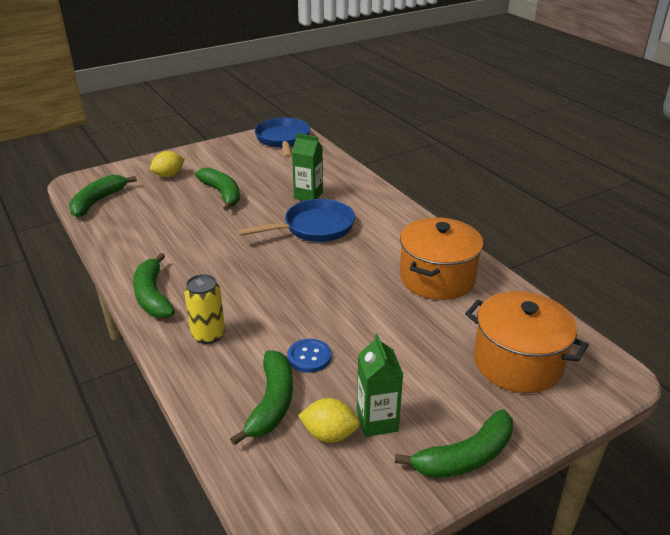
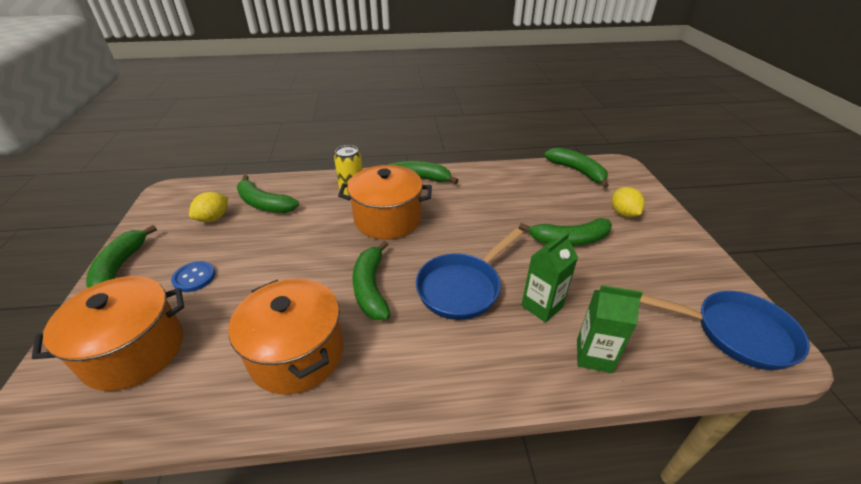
camera: 115 degrees right, 5 degrees up
(246, 291) = (387, 219): none -> orange pot
(309, 357) = (284, 229): blue button -> blue button (194, 277)
(314, 228) = (462, 287): blue pan -> blue pan turned 45 degrees clockwise
(348, 268) = (371, 288): none -> green banana
(377, 421) = (196, 240): green carton -> green carton (594, 356)

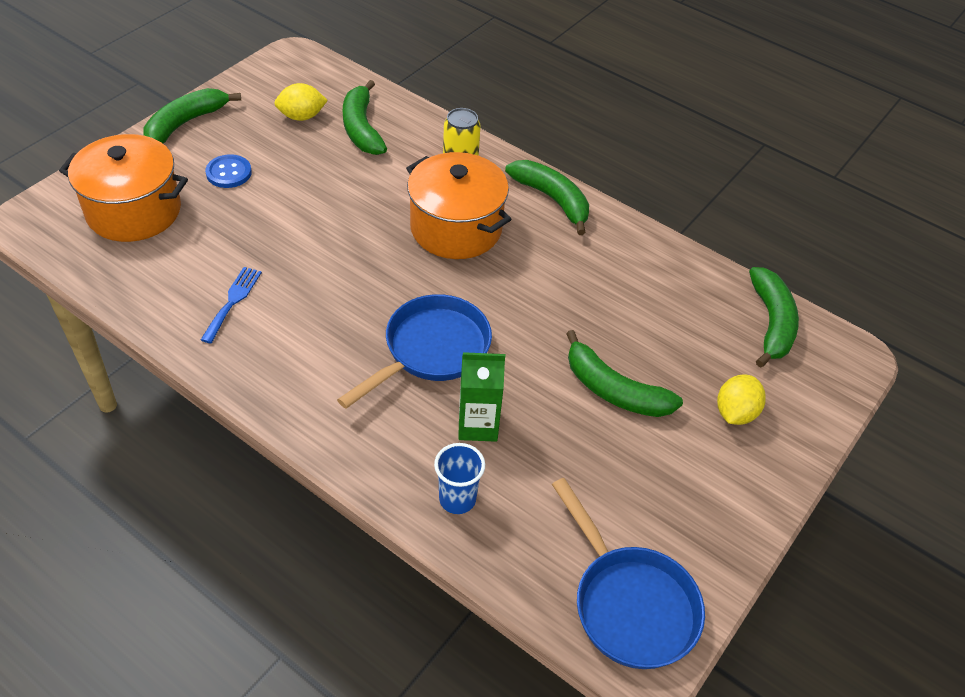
camera: 40 degrees right, 10 degrees up
(297, 354) = (233, 301): orange pot -> blue fork
(371, 288) = (352, 289): green banana -> none
(462, 287) = (431, 351): blue pan -> blue pan turned 135 degrees clockwise
(594, 356) = (457, 499): green carton -> blue cup

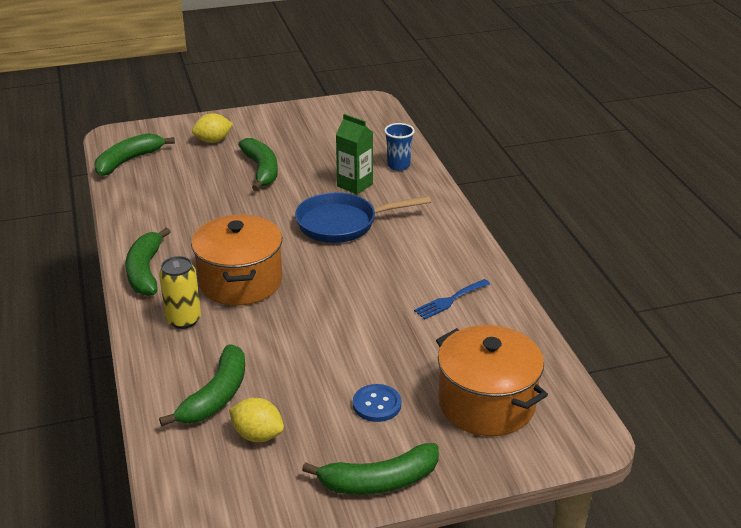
camera: 140 degrees left, 15 degrees down
(629, 604) = (358, 113): blue pan -> none

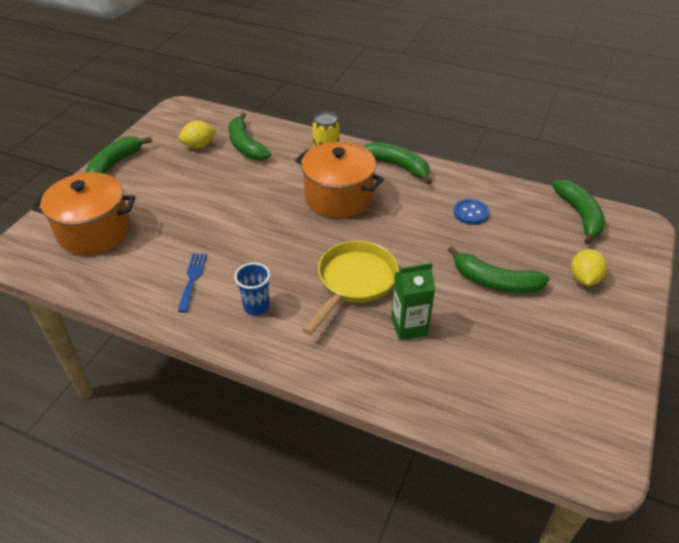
camera: 130 degrees right, 10 degrees up
(343, 224) = (354, 282): blue pan -> yellow pan
(377, 404) = (158, 192): blue button -> blue button (471, 213)
(398, 165) = (416, 383): blue cup -> blue cup (256, 307)

